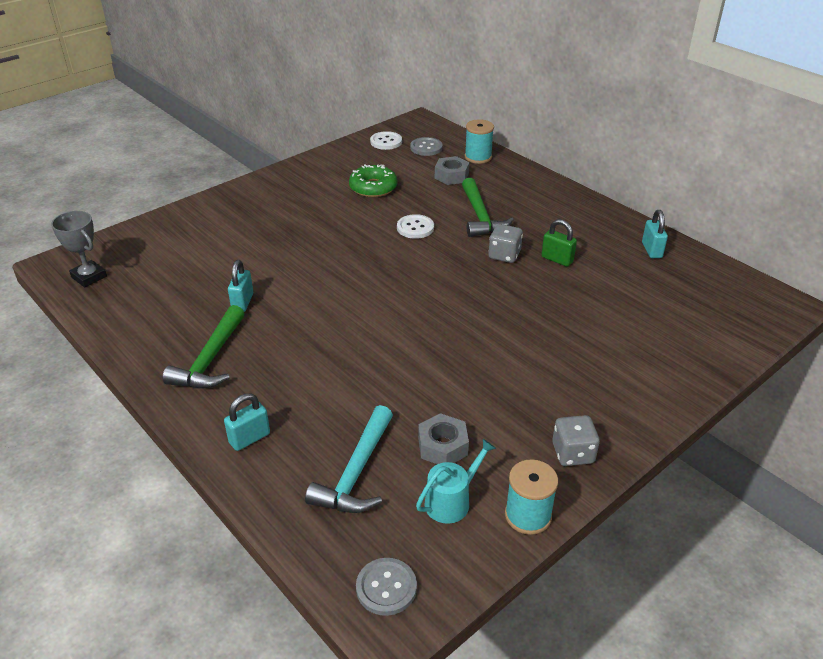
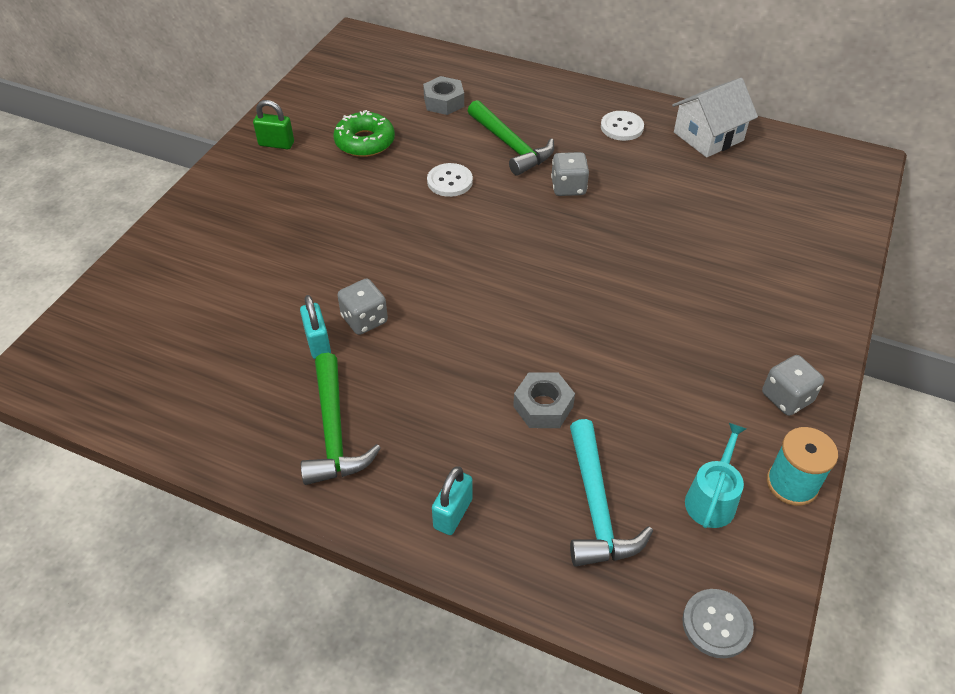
camera: 25 degrees left, 10 degrees up
(89, 277) = (91, 375): grey trophy -> none
(285, 297) = (364, 319): none -> grey dice
(386, 142) = (337, 75): white button -> white button (622, 127)
(426, 148) = (389, 72): grey button -> none
(443, 446) = (661, 440): grey nut -> grey nut (543, 406)
(478, 157) = (456, 69): turquoise spool -> none
(557, 259) = (625, 176): green padlock -> green padlock (276, 144)
(651, 250) = (708, 136): turquoise padlock -> white house

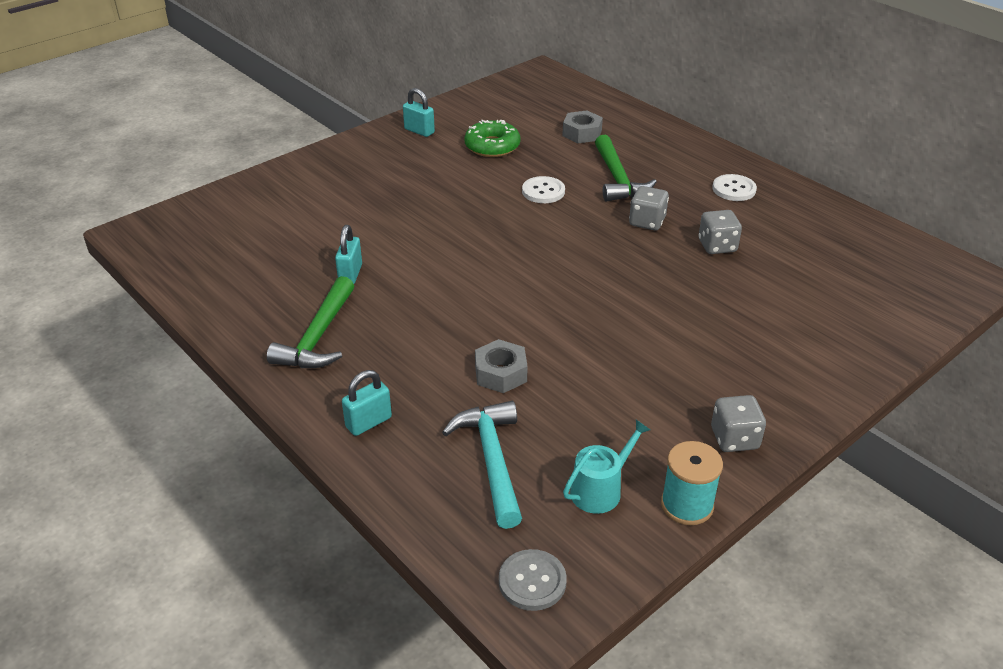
camera: 25 degrees right, 10 degrees down
(276, 144) = (419, 131): green padlock -> turquoise padlock
(364, 319) = (399, 269): grey dice -> grey dice (717, 246)
(597, 507) = (491, 460): turquoise hammer -> turquoise hammer turned 150 degrees clockwise
(708, 136) = (816, 216): white house -> none

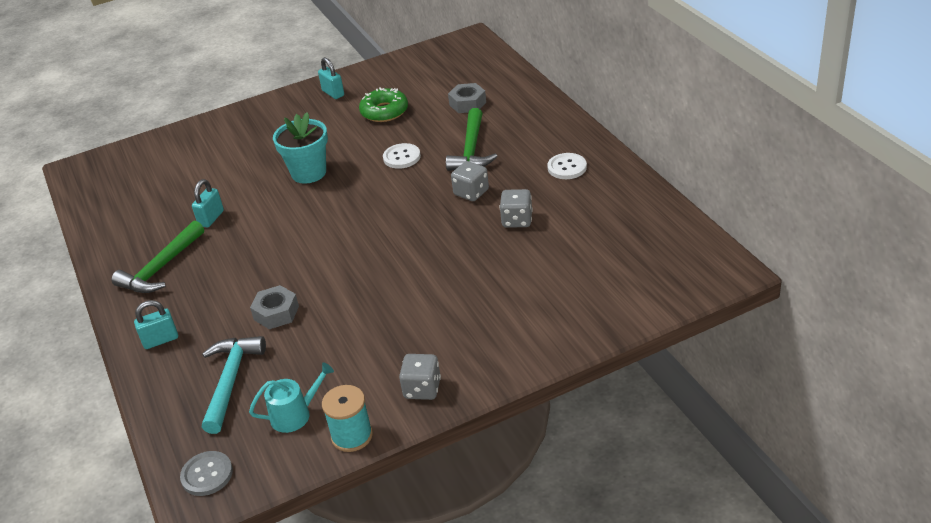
camera: 20 degrees right, 0 degrees up
(443, 215) = (309, 173): none -> turquoise flower pot

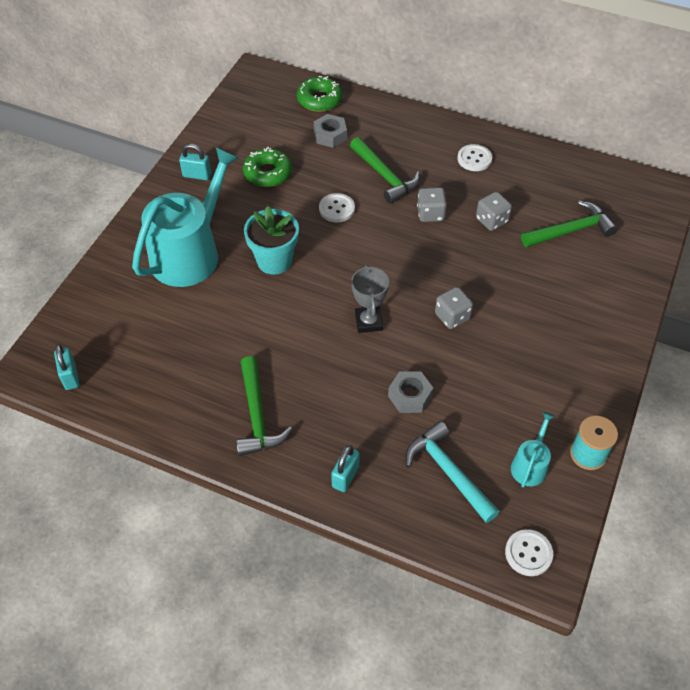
camera: 45 degrees left, 15 degrees up
(207, 475) = (528, 553): grey button -> white button
(211, 218) = (241, 347): turquoise padlock -> turquoise padlock (70, 376)
(261, 142) = (190, 253): none -> turquoise watering can
(317, 246) = (368, 322): none -> grey trophy
(422, 389) = (589, 389): grey dice -> grey dice (452, 316)
(494, 75) = (319, 100): none -> green donut
(580, 260) = (571, 230): none -> green hammer

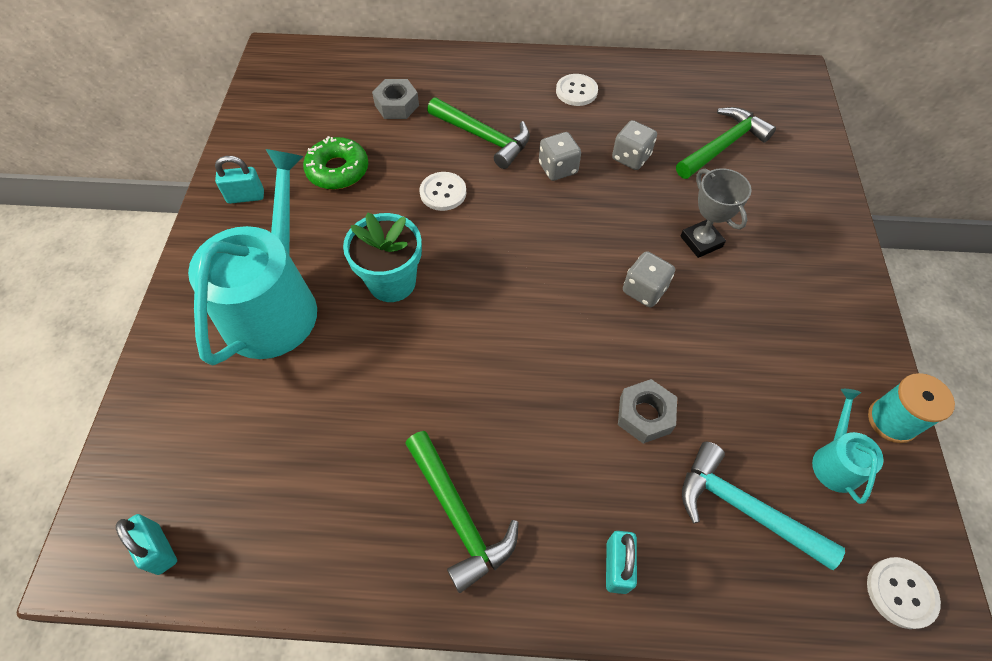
camera: 20 degrees left, 5 degrees up
(319, 100) = (366, 66): green donut -> none
(368, 322) = (547, 328): grey trophy -> grey trophy (701, 241)

